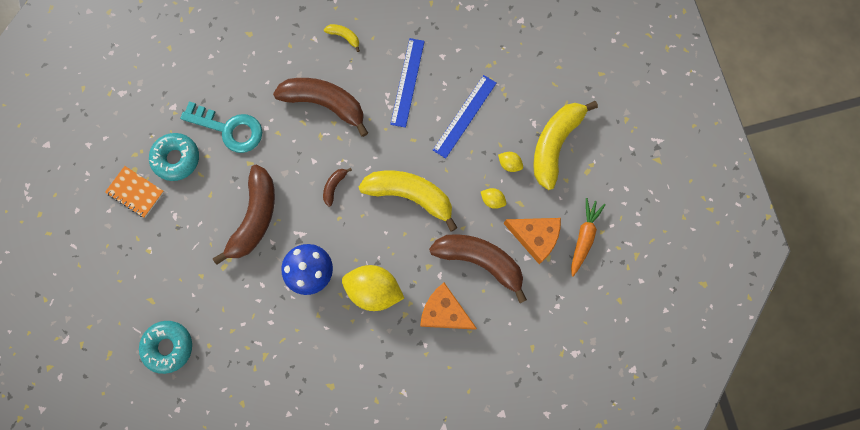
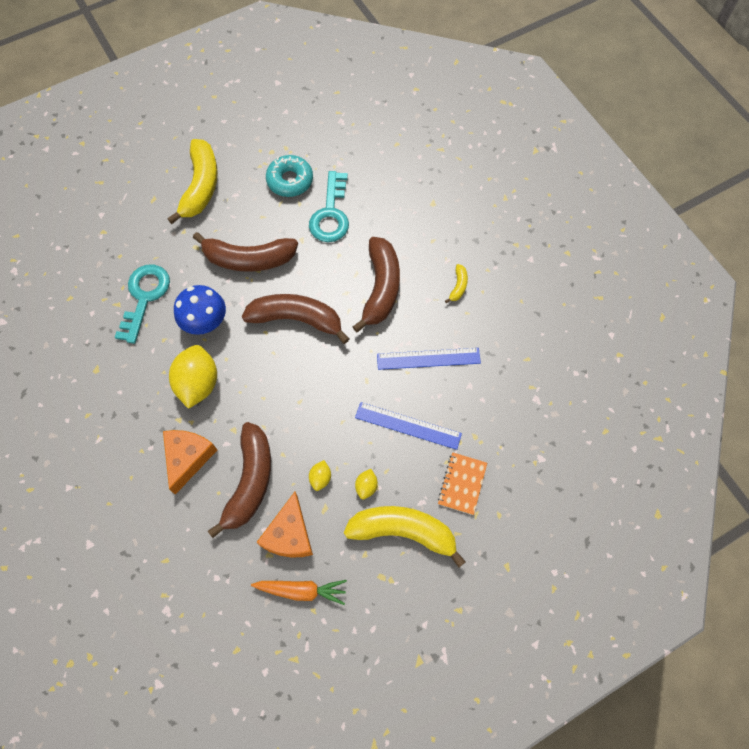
camera: 75 degrees right, 10 degrees down
(135, 192) = (250, 158): orange notebook -> orange notebook (462, 484)
(168, 347) = (113, 224): turquoise donut -> none
(265, 327) = (144, 297): none -> turquoise key
(334, 186) = (297, 319): brown banana -> brown banana, size x2.33
(410, 195) = (305, 393): yellow banana -> yellow banana (201, 186)

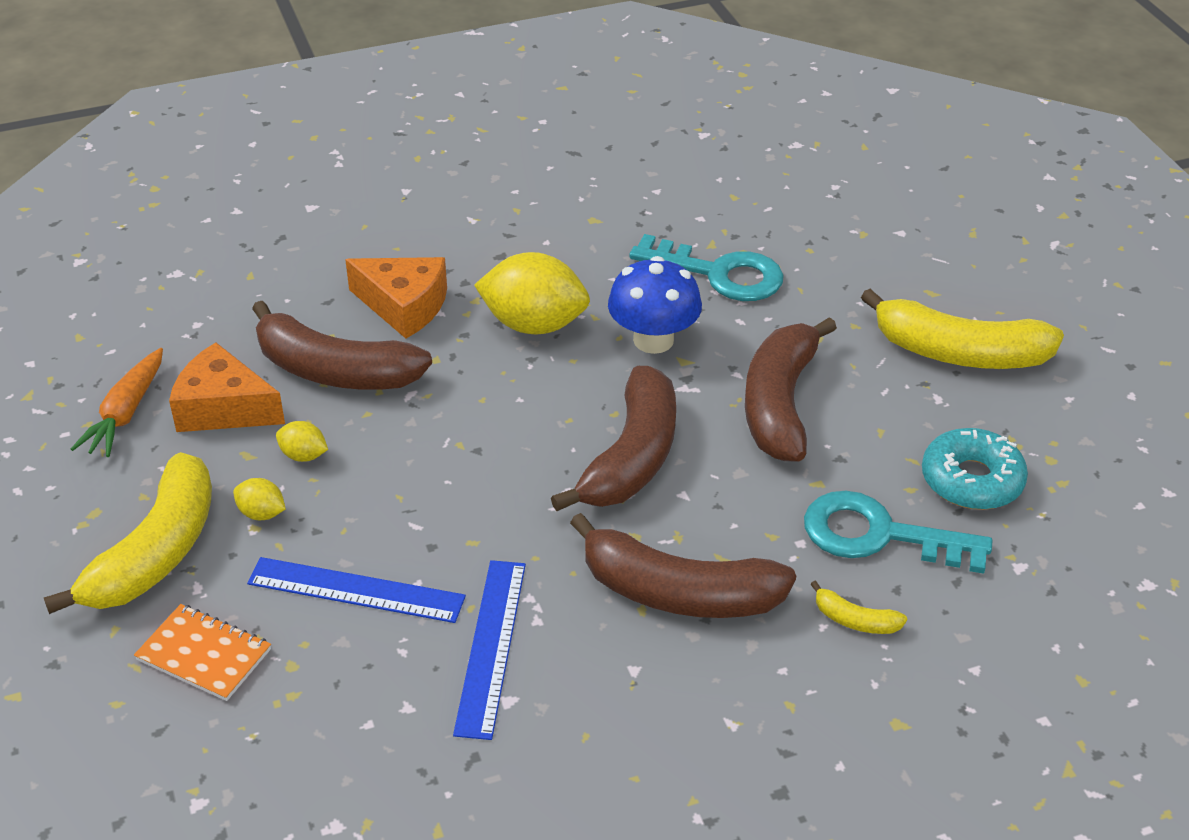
camera: 100 degrees right, 25 degrees down
(408, 425) = (356, 590): blue ruler -> blue ruler turned 75 degrees clockwise
(458, 286) = (657, 732): yellow banana -> yellow banana (855, 620)

